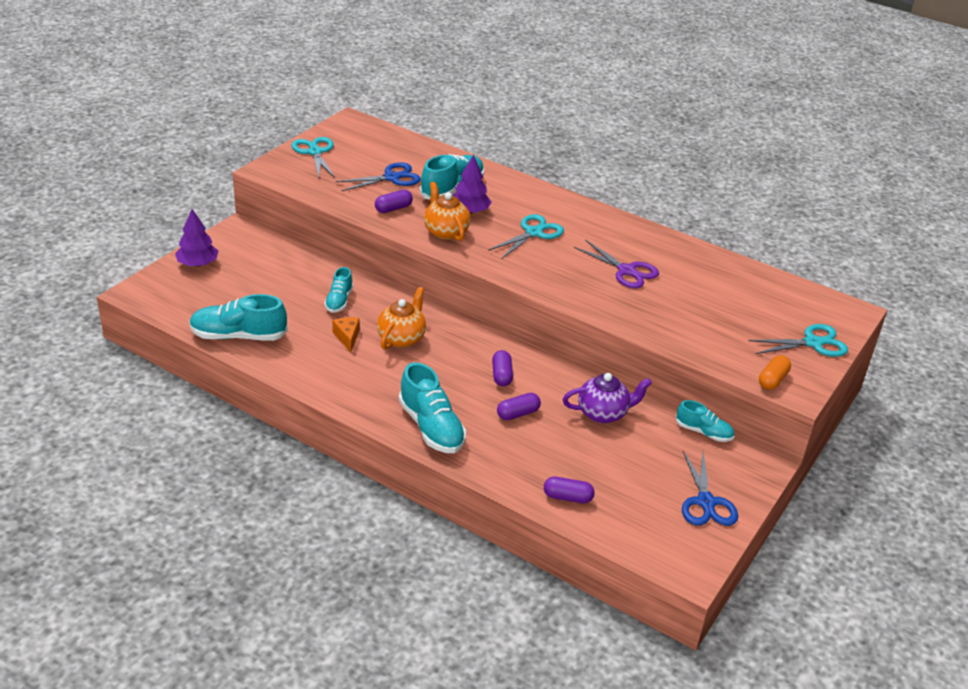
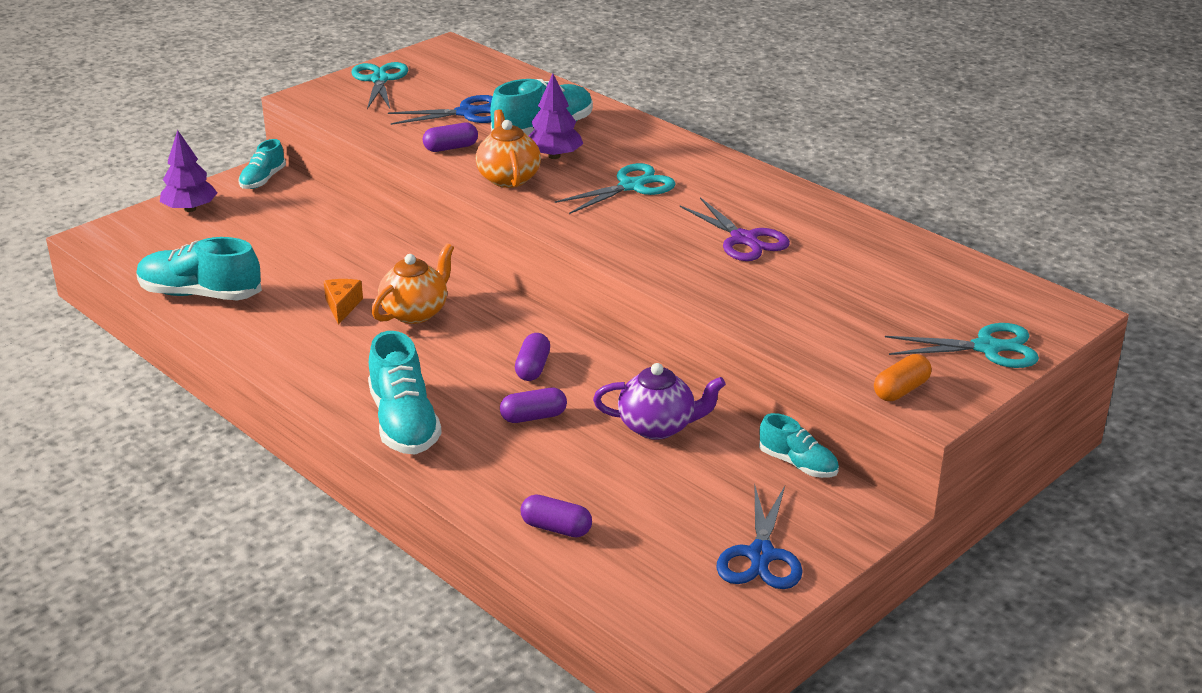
camera: 15 degrees right, 5 degrees down
(339, 301) = (352, 263): turquoise shoe -> turquoise shoe (263, 180)

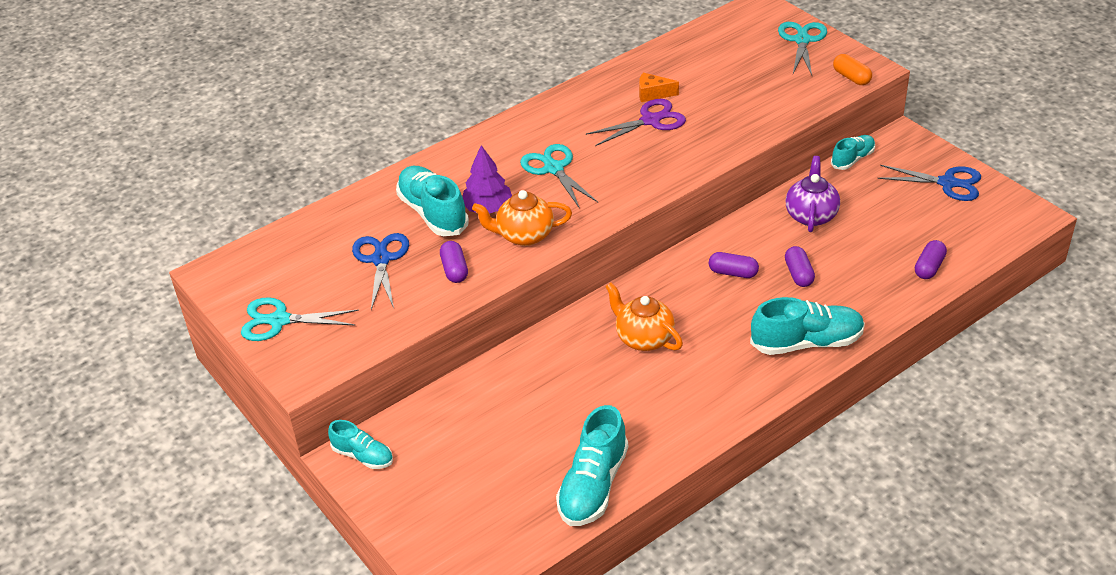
camera: 80 degrees left, 10 degrees up
(190, 209) = (413, 511): purple tree -> none
(342, 306) = (628, 384): orange cheese -> orange cheese (653, 94)

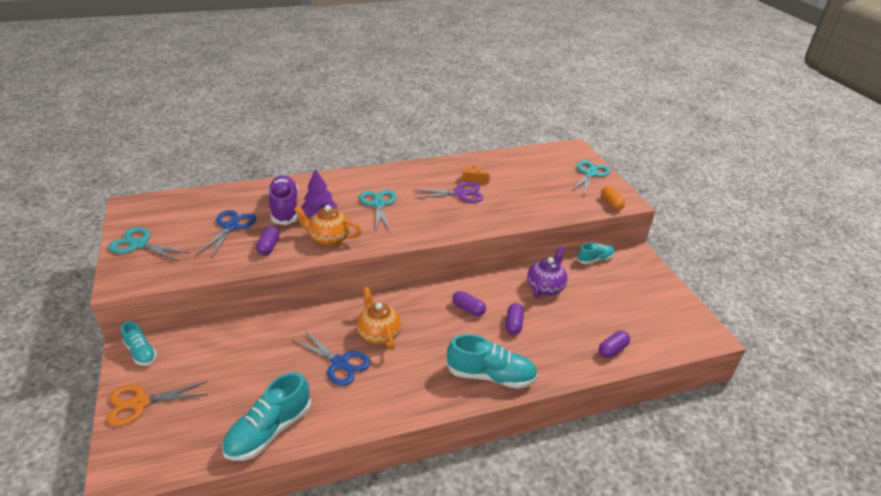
camera: 15 degrees right, 5 degrees down
(414, 509) = (140, 403): none -> orange scissors
(433, 213) = (285, 209): turquoise shoe -> purple shoe
(948, 183) = (656, 295): blue scissors -> blue scissors (340, 363)

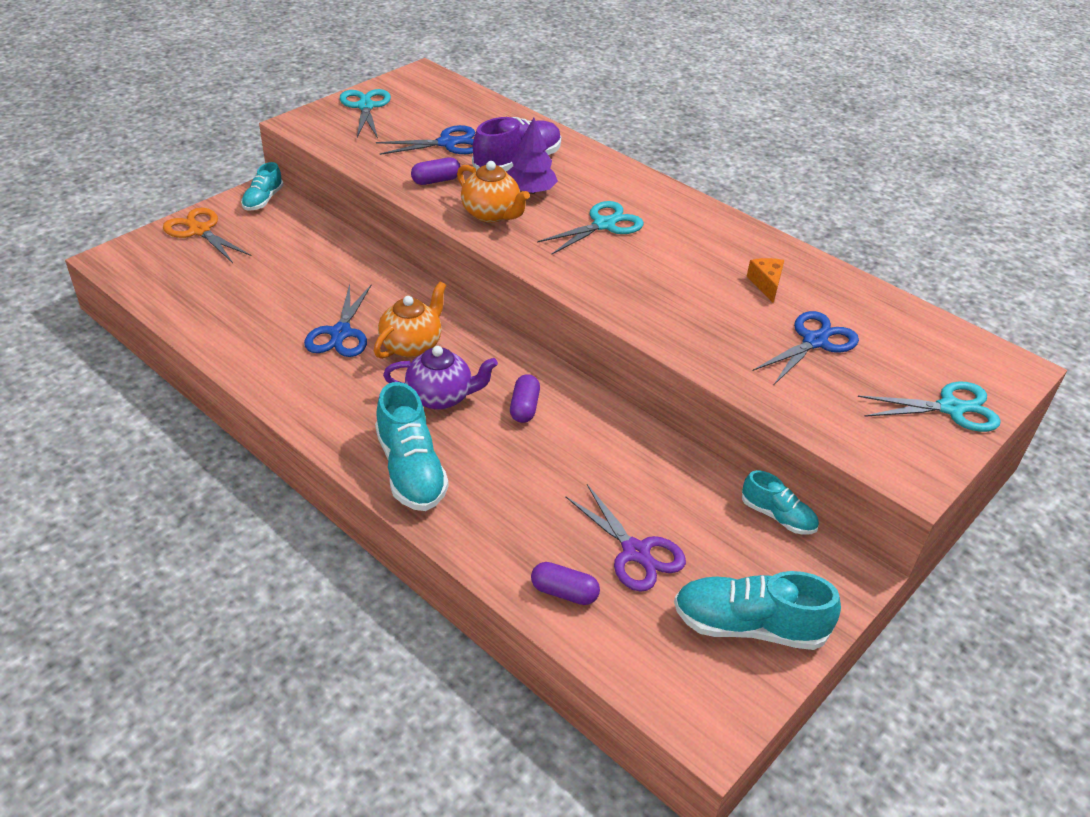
camera: 60 degrees right, 5 degrees up
(269, 431) = (211, 323): turquoise shoe -> turquoise shoe (749, 626)
(329, 238) = (491, 214): orange teapot -> orange teapot turned 150 degrees clockwise
(460, 193) = (712, 284): purple scissors -> purple scissors (636, 552)
(513, 324) = (530, 463): purple capsule -> none
(524, 185) = (815, 341): none -> blue scissors
(545, 287) = (645, 474): purple teapot -> purple teapot (441, 397)
(611, 204) = (882, 457): orange capsule -> none

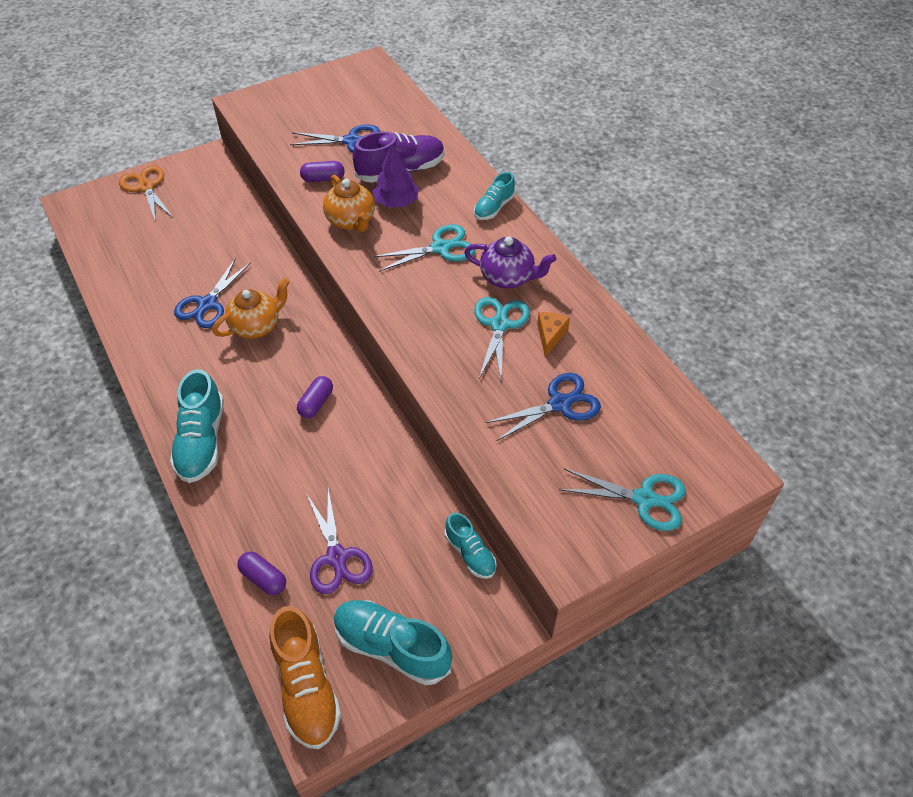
camera: 20 degrees right, 10 degrees up
(263, 200) = (206, 165): turquoise shoe -> turquoise shoe (494, 207)
(365, 106) = (304, 93): turquoise scissors -> turquoise scissors (499, 324)
(441, 397) = (256, 379): purple teapot -> purple teapot (508, 278)
(677, 690) = (306, 687): none -> orange shoe

